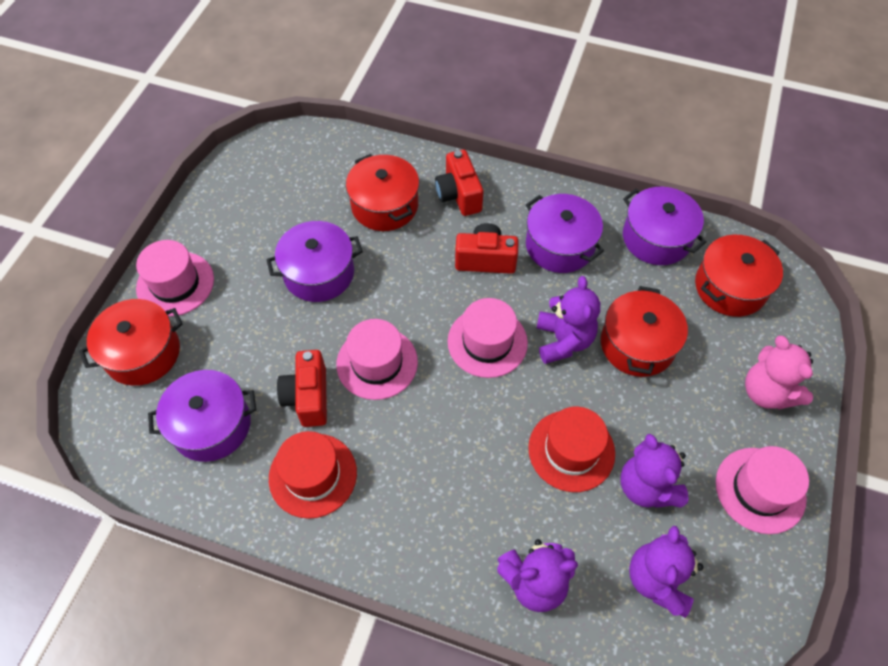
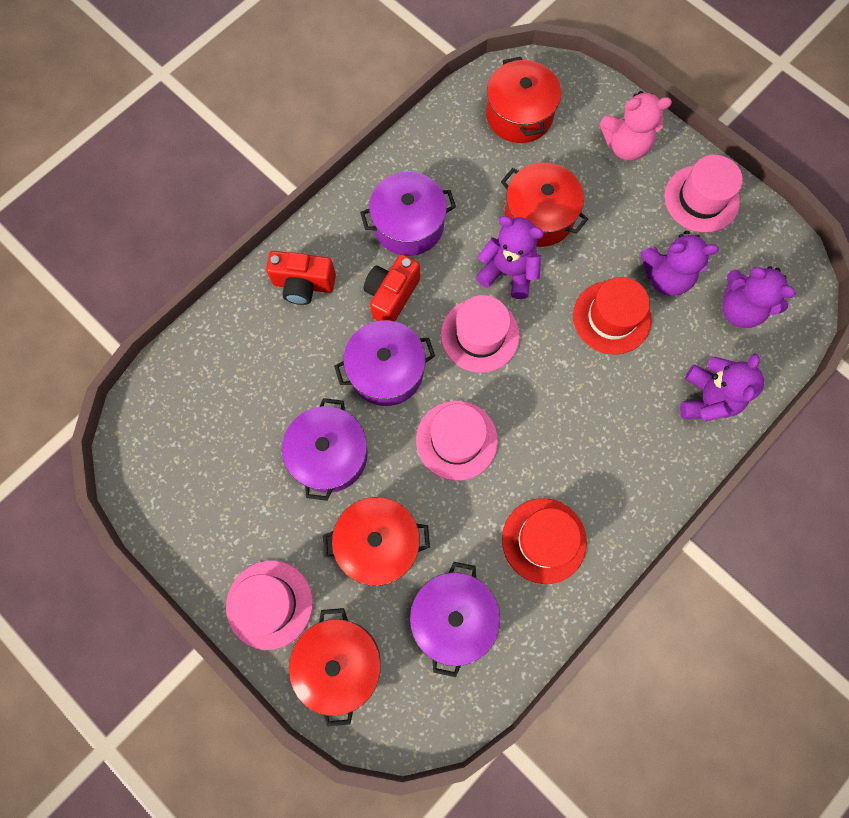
camera: 65 degrees left, 15 degrees up
(308, 397) = (464, 516): red camera -> none
(385, 205) = (278, 359): red pot -> red pot (378, 543)
(656, 238) = (441, 142): purple pot -> purple pot (386, 371)

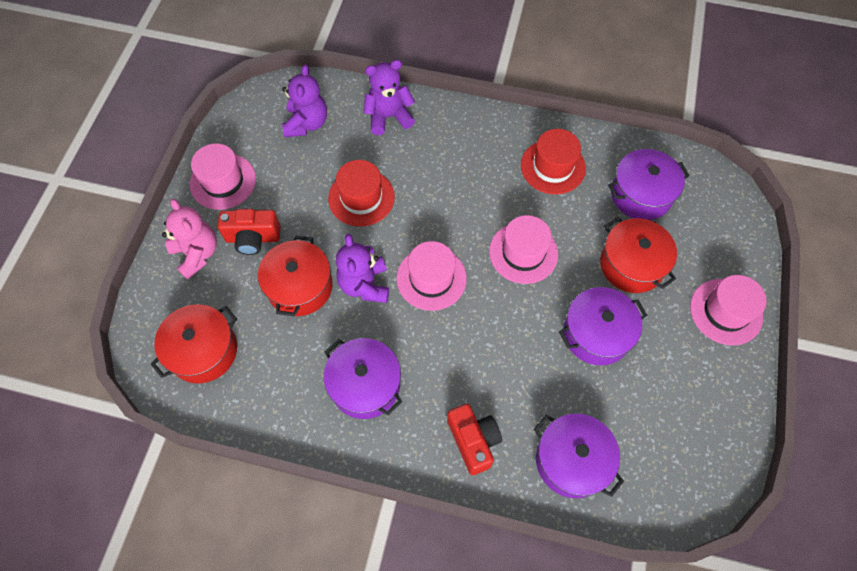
camera: 120 degrees left, 10 degrees down
(339, 662) = (722, 246): red pot -> none
(386, 371) = (504, 330): purple pot -> purple pot (571, 460)
(391, 296) = (439, 362): red camera -> red camera (253, 238)
(665, 277) = (306, 177): purple teddy bear -> none

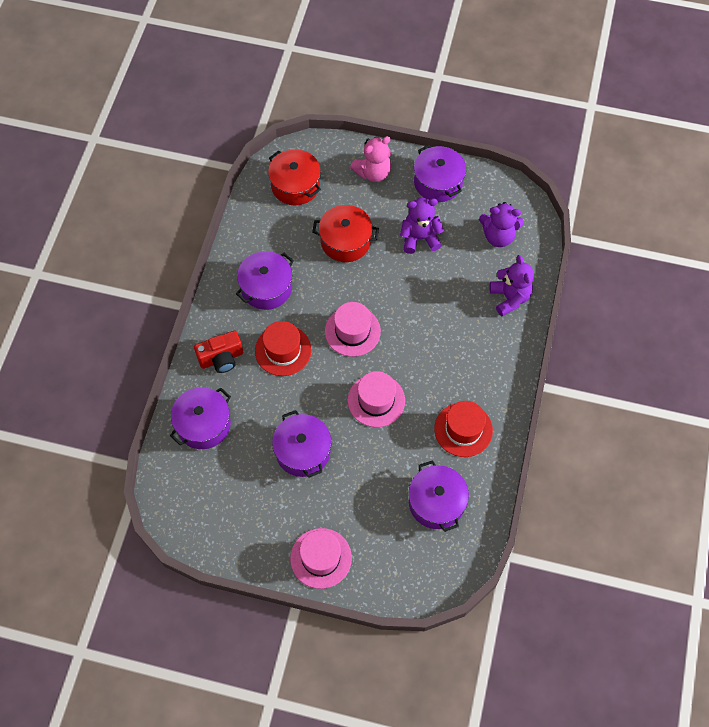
camera: 90 degrees right, 0 degrees up
(223, 181) = (438, 182): pink hat -> purple pot
(253, 238) = (387, 207): red camera -> none
(361, 197) = (426, 279): red hat -> red hat (283, 350)
(365, 285) = (347, 285): purple teddy bear -> purple teddy bear (420, 238)
(631, 264) = (365, 486): red pot -> none

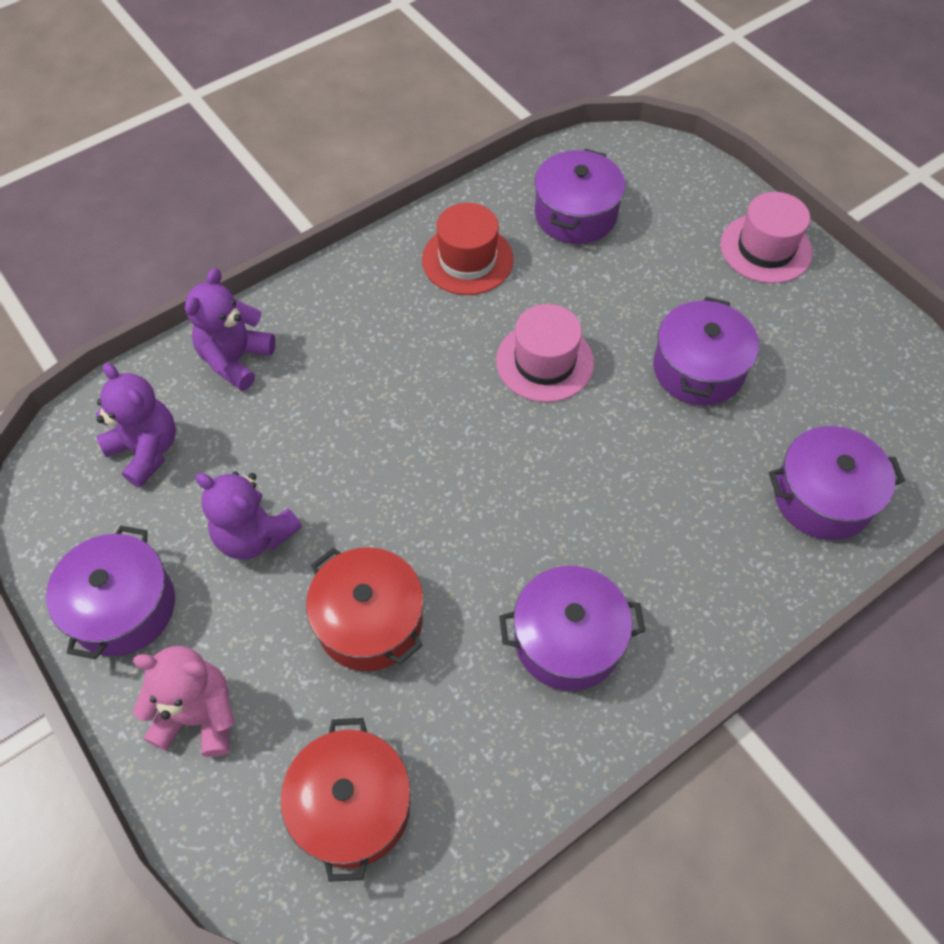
camera: 140 degrees left, 5 degrees down
(221, 358) = (729, 575): red camera -> none
(283, 350) = (621, 518): red hat -> none
(352, 331) = (493, 471): pink hat -> none

